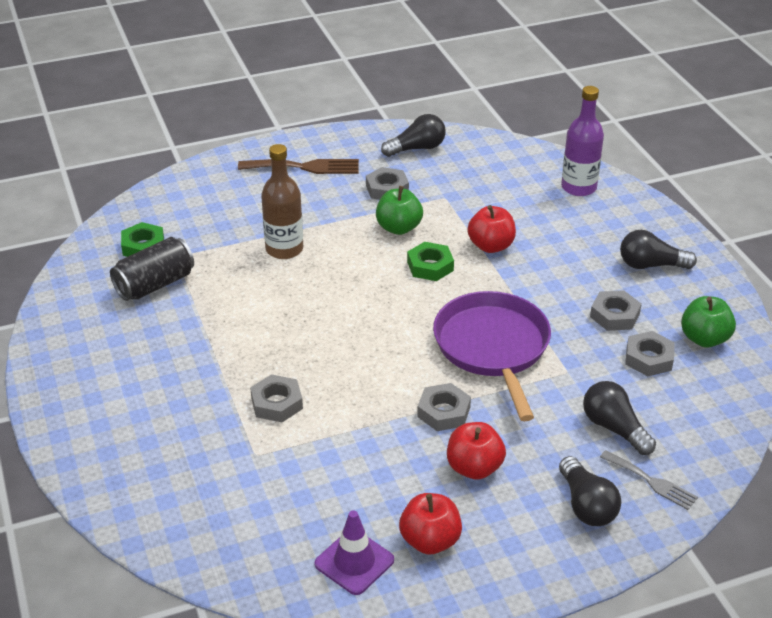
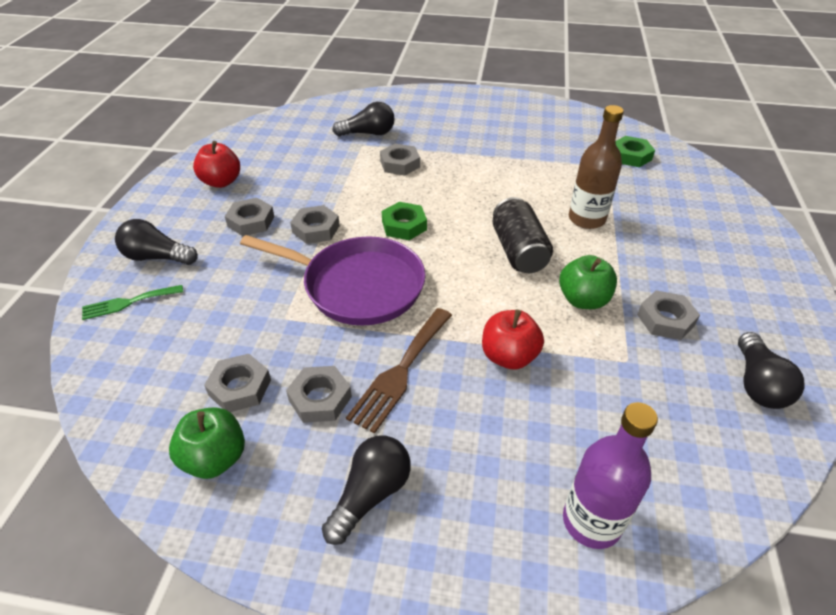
camera: 120 degrees right, 5 degrees up
(155, 284) = (575, 150): black can -> black can (518, 251)
(305, 167) = (735, 275): brown fork -> brown fork (400, 371)
(354, 562) = (243, 152): purple traffic cone -> none
(430, 266) = (503, 296): green nut -> green nut (404, 225)
(474, 468) = (251, 221): red apple -> grey nut
(614, 428) = (197, 312): black light bulb -> black light bulb (368, 133)
(651, 482) = (128, 302): grey fork -> green fork

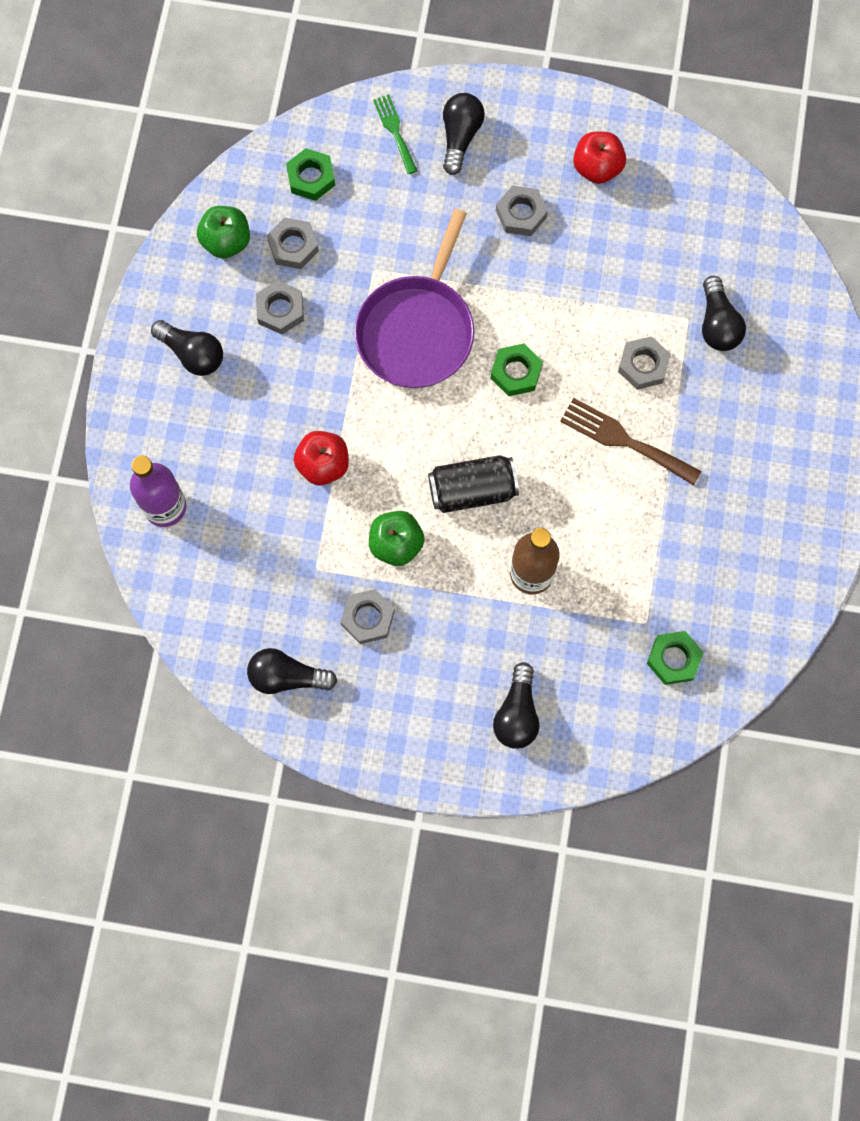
camera: 90 degrees right, 30 degrees up
(156, 372) = (311, 178): none -> green nut
(316, 229) = (508, 281): grey nut -> none
(400, 371) = (307, 373): brown fork -> brown fork (624, 440)
(711, 228) = (517, 713): none -> black light bulb

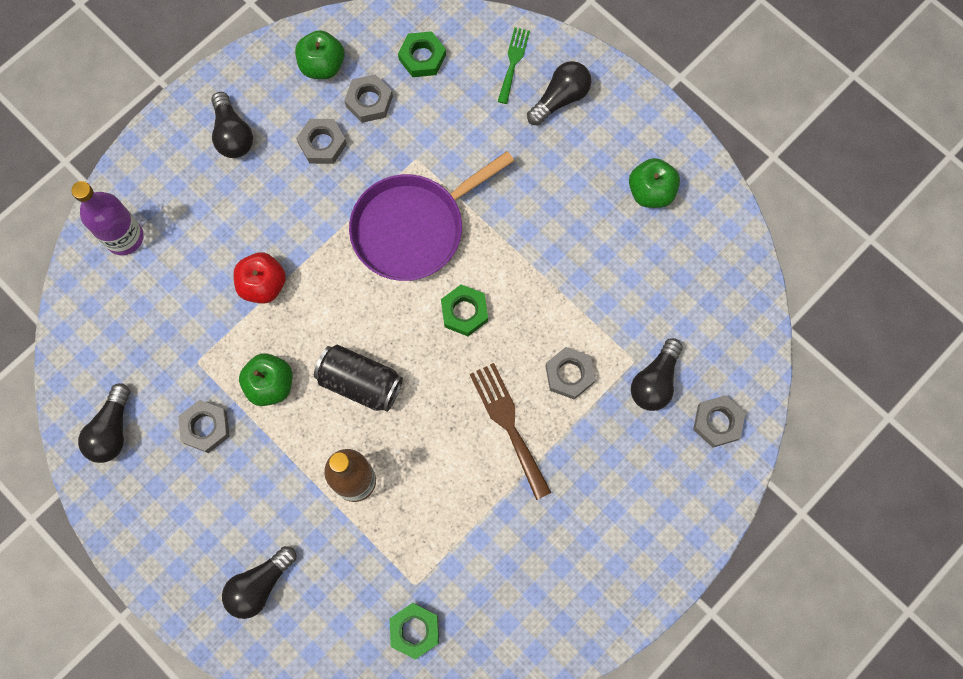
camera: 35 degrees right, 0 degrees up
(287, 677) = (112, 430): black light bulb -> black light bulb turned 120 degrees counterclockwise
(521, 214) = (563, 189): grey nut -> grey nut (717, 422)
(597, 168) = (651, 192): red apple -> green apple

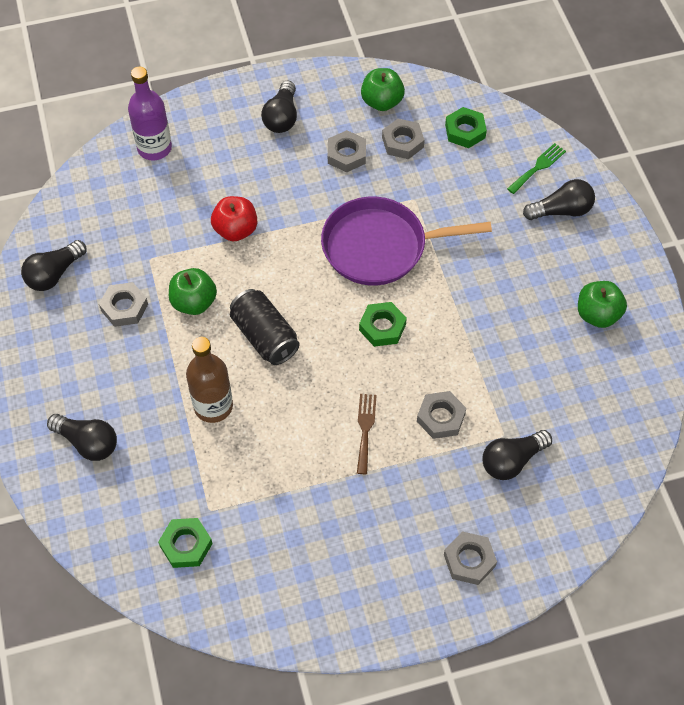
camera: 30 degrees right, 15 degrees down
(259, 585) = (88, 443): black light bulb -> black light bulb turned 135 degrees counterclockwise
(508, 424) = (365, 429): brown fork -> brown fork, size x0.64
(717, 422) = (548, 522): grey nut -> grey nut (469, 560)

